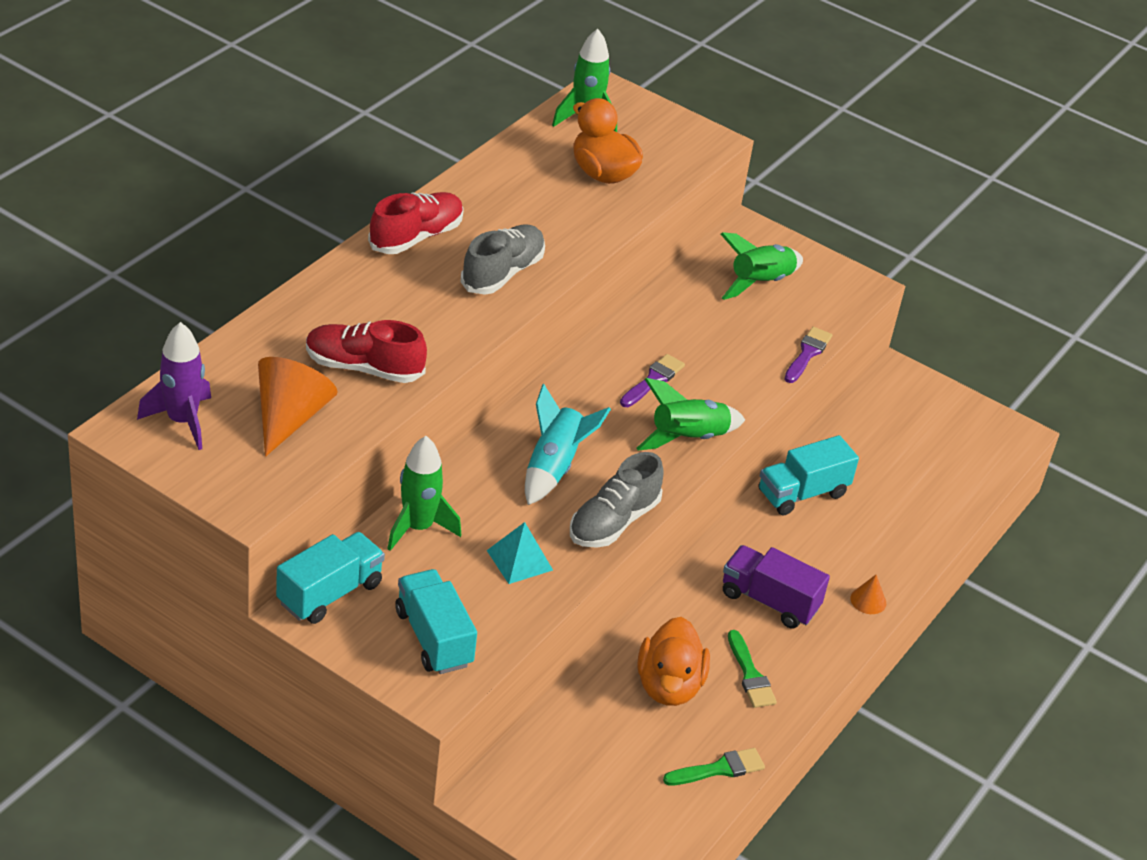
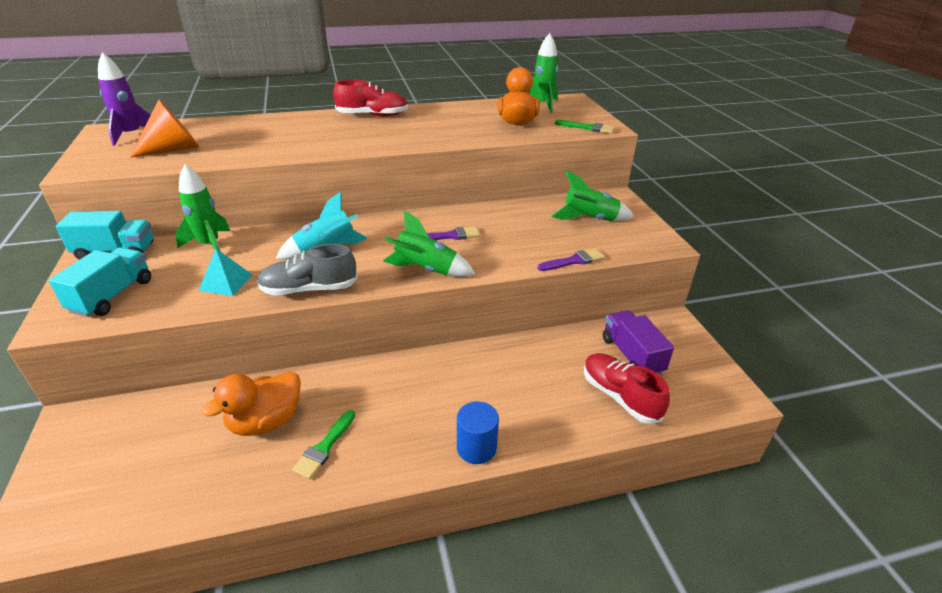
camera: 45 degrees right, 5 degrees down
(363, 368) = (246, 145): red shoe -> red shoe (620, 396)
(502, 273) = (389, 137): grey shoe -> none
(718, 769) = (207, 500): green brush -> green brush (587, 128)
(769, 601) = (405, 407): purple truck -> purple truck (632, 355)
(802, 493) = (516, 356): turquoise truck -> none
(868, 600) = (476, 448): orange cone -> blue cylinder

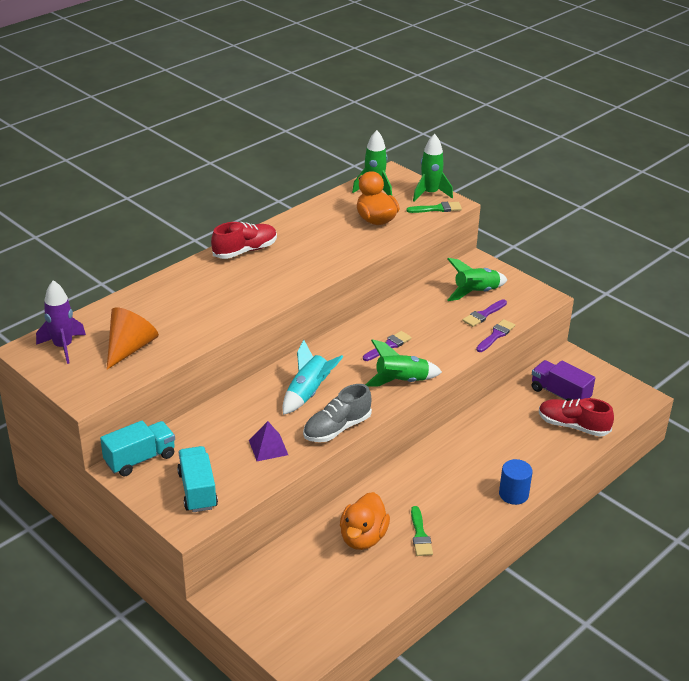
camera: 30 degrees left, 0 degrees up
(209, 245) = (209, 424): green rocket -> green rocket (430, 193)
(226, 282) = (268, 447): turquoise pyramid -> purple pyramid
(579, 239) = (483, 314): none -> purple brush

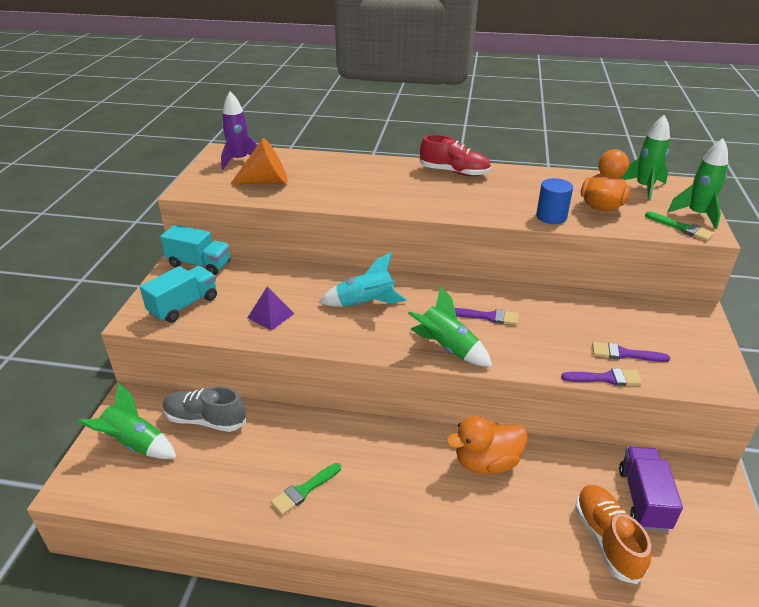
camera: 55 degrees right, 0 degrees up
(337, 428) = (335, 341): grey shoe -> grey shoe (205, 420)
(363, 538) = (267, 449): orange duck -> orange duck (486, 462)
(476, 292) = (650, 333): green rocket -> green rocket (135, 444)
(513, 494) = (435, 540): blue cylinder -> blue cylinder (551, 217)
(573, 426) = (607, 539): red shoe -> orange shoe

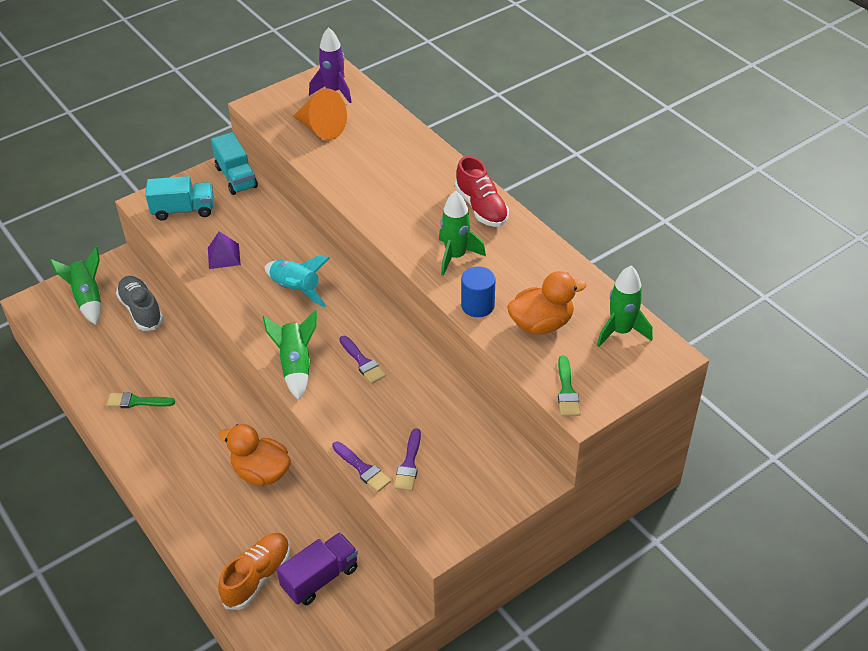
camera: 45 degrees right, 10 degrees up
(625, 354) = (409, 464): purple brush -> purple brush turned 135 degrees counterclockwise
(697, 215) = (609, 389): green rocket -> green rocket (456, 256)

